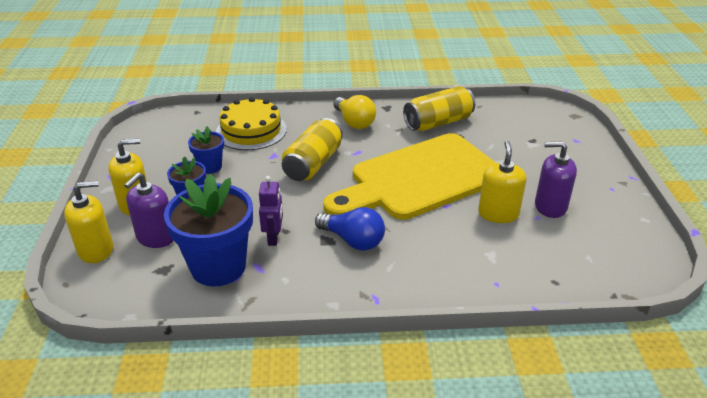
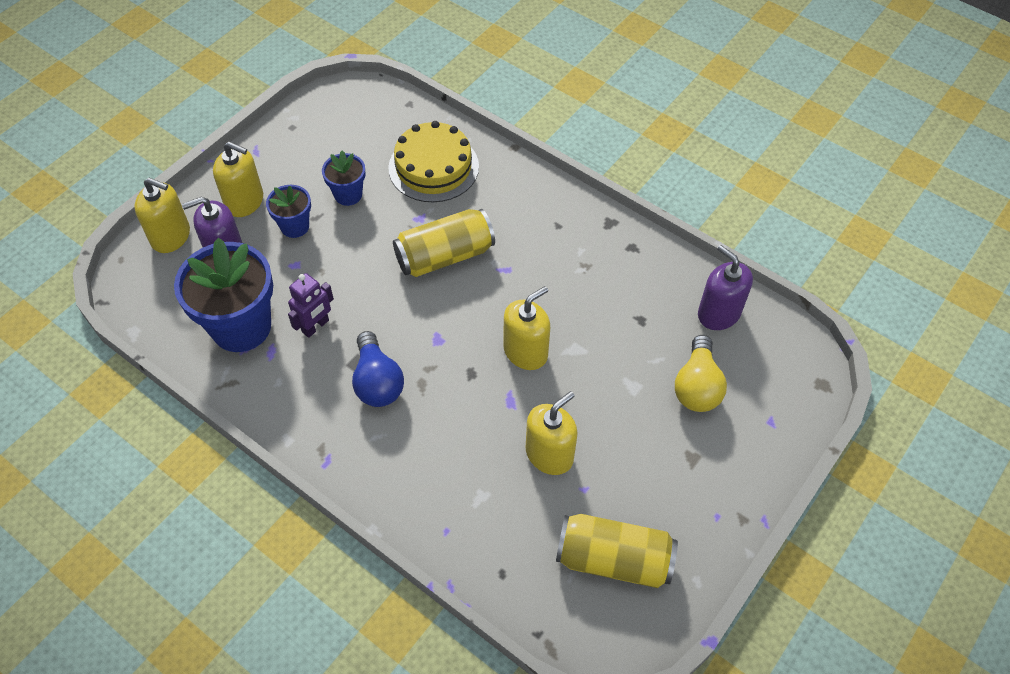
camera: 40 degrees right, 20 degrees up
(354, 122) = (549, 223): yellow light bulb -> yellow light bulb (697, 386)
(420, 179) = (525, 351): yellow cutting board -> yellow soap dispenser
(438, 122) = (640, 284): yellow can -> yellow can (613, 559)
(550, 206) = (615, 486): purple soap dispenser -> purple soap dispenser (718, 313)

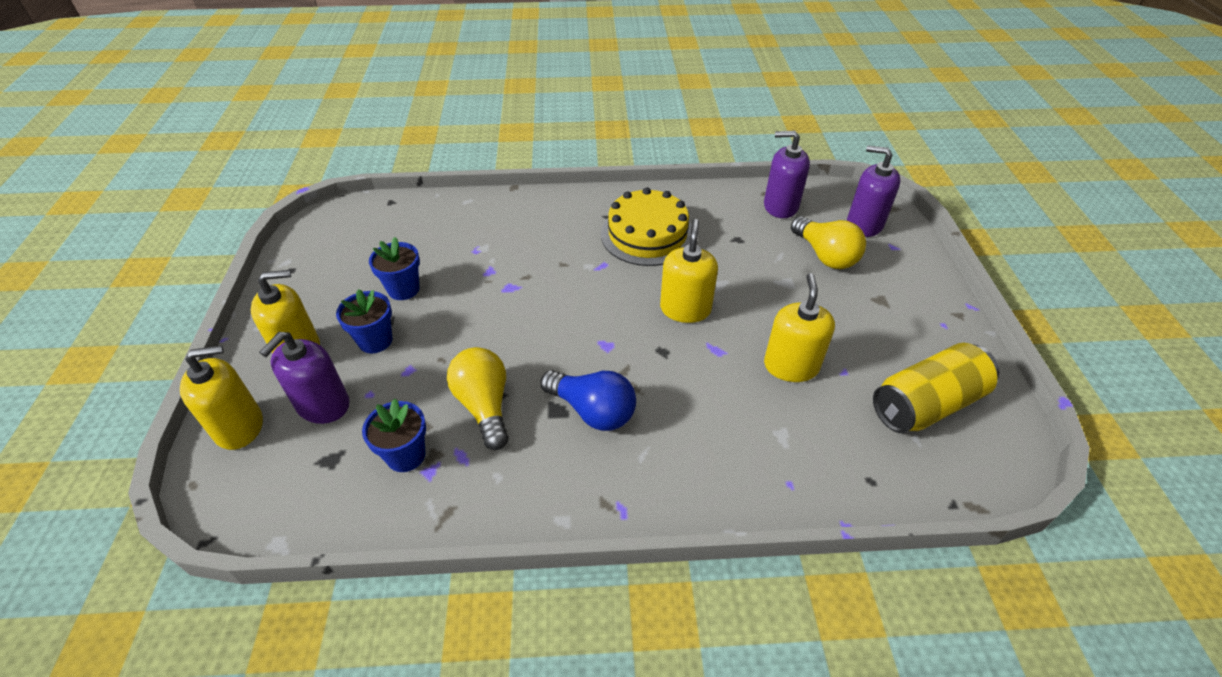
camera: 40 degrees left, 10 degrees down
(241, 327) = (406, 455): blue flower pot -> blue flower pot, size x0.51
(316, 326) = (484, 406): purple robot -> yellow light bulb
(433, 167) = (461, 231): yellow cake -> yellow cake (647, 234)
(445, 256) = (542, 284): yellow can -> none
(773, 383) = (864, 224): none -> purple soap dispenser

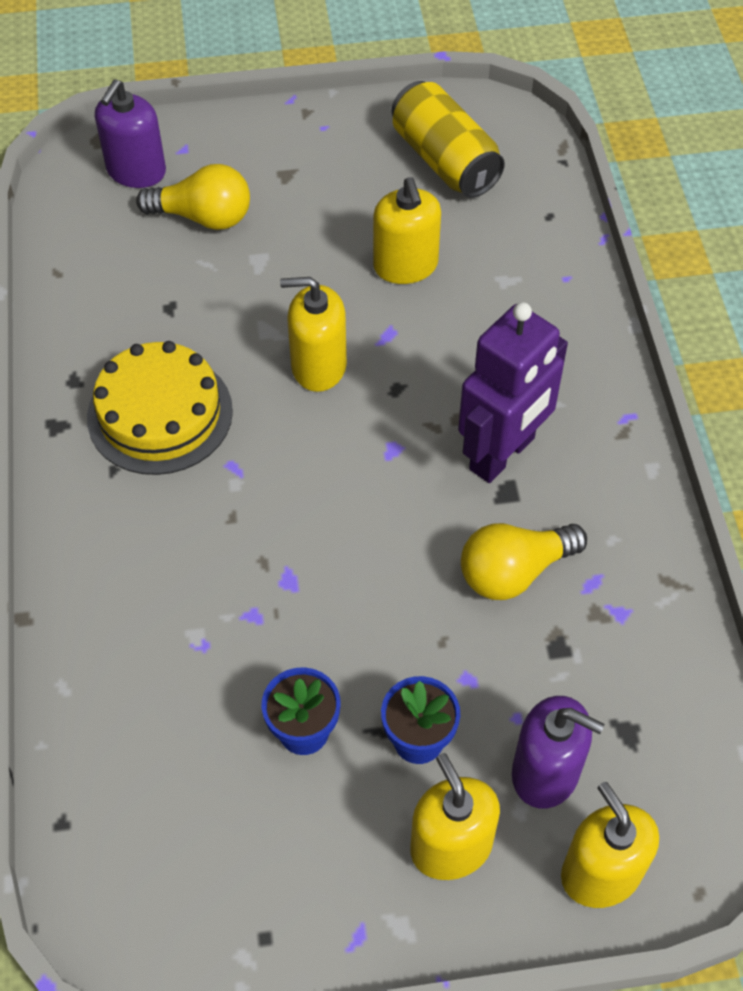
camera: 95 degrees left, 10 degrees up
(406, 455) = (604, 644): blue flower pot -> none
(592, 411) = (503, 454): blue light bulb -> purple robot
(780, 206) = (92, 255): purple soap dispenser -> none
(791, 366) = (405, 266): yellow soap dispenser -> yellow soap dispenser turned 105 degrees counterclockwise
(825, 255) = (203, 217): yellow light bulb -> yellow light bulb turned 45 degrees clockwise

